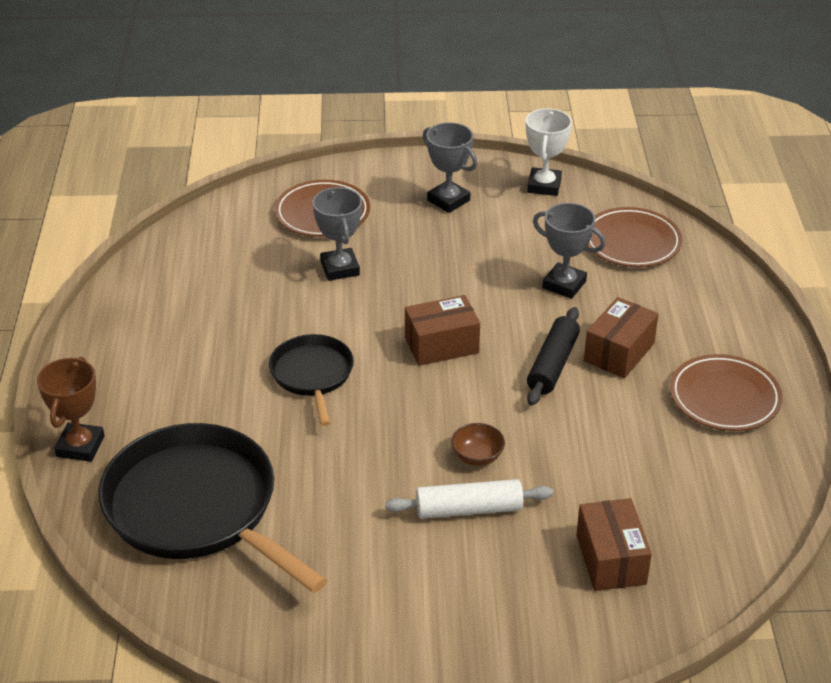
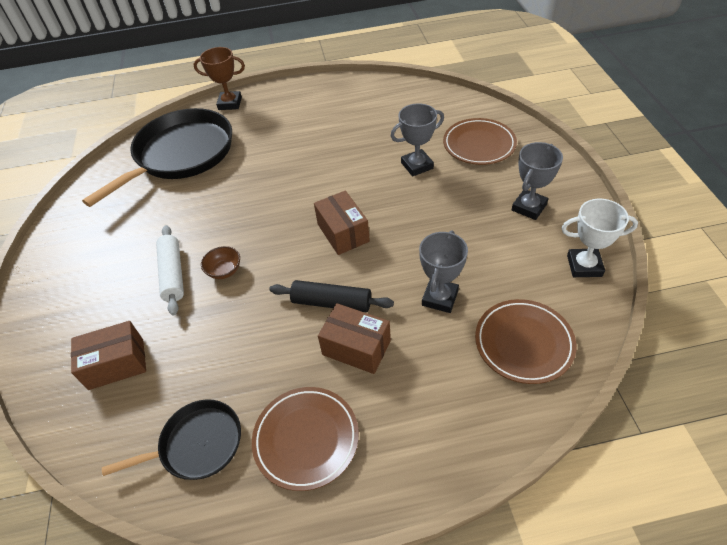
camera: 85 degrees right, 10 degrees up
(312, 375) = (300, 175): black pan -> black pan (197, 444)

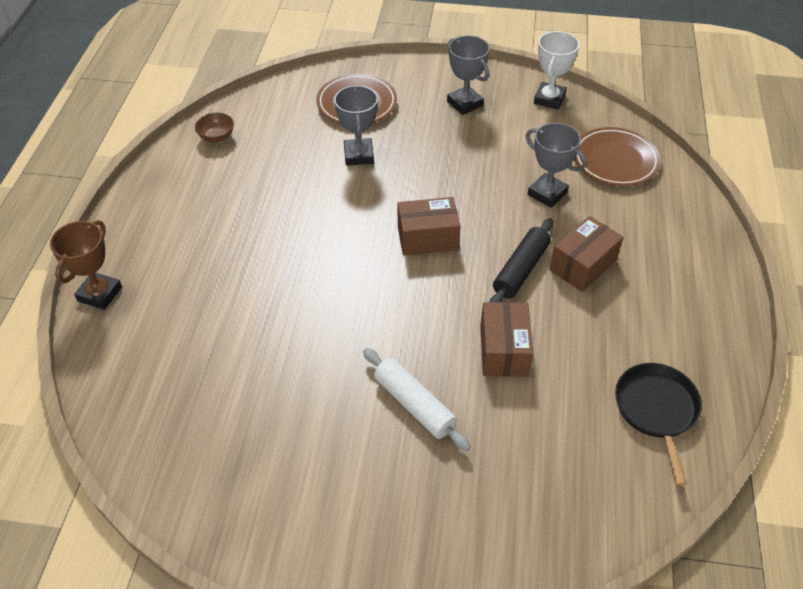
camera: 75 degrees left, 0 degrees up
(116, 364) = (532, 477): brown box -> brown box (503, 350)
(173, 274) = (414, 405): white rolling pin -> white rolling pin turned 45 degrees clockwise
(181, 154) = (178, 368): black pan -> none
(224, 271) = (433, 352): brown bowl -> brown bowl (217, 137)
(306, 439) = (670, 324): brown plate -> none

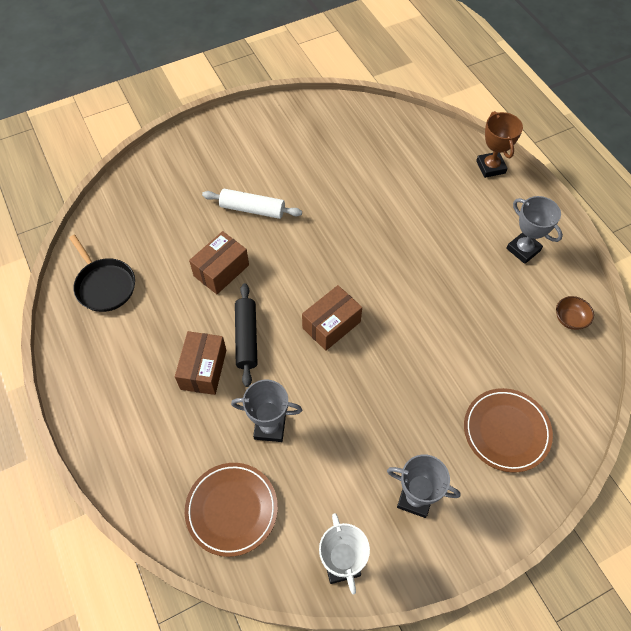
camera: 145 degrees right, 10 degrees up
(358, 155) = (448, 371): grey trophy -> grey trophy (523, 249)
(503, 350) = (221, 270): brown box -> brown box turned 75 degrees clockwise

